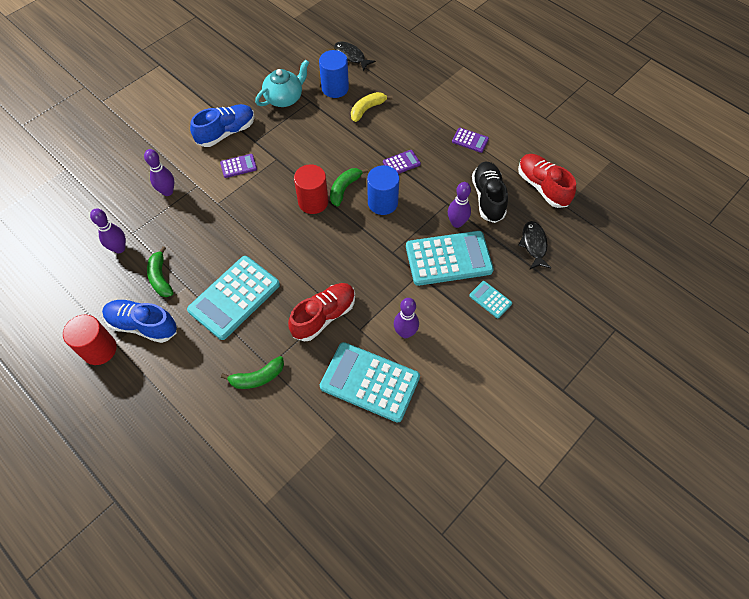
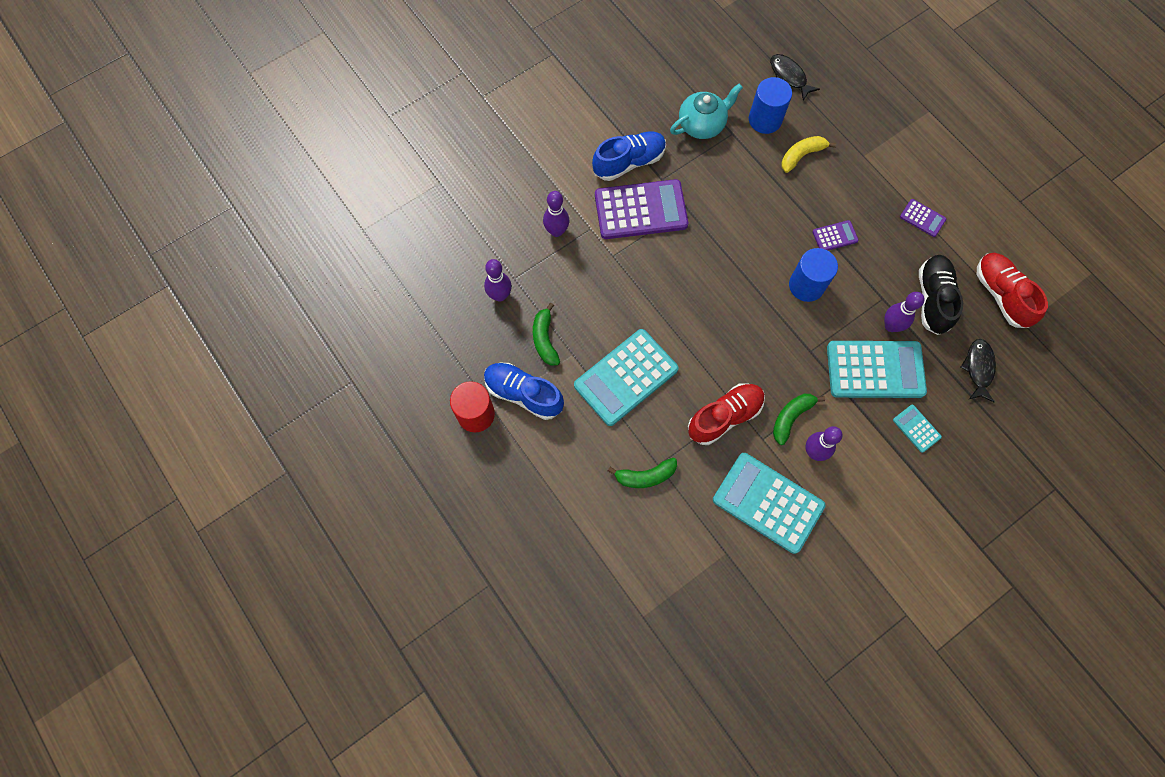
camera: 10 degrees right, 10 degrees up
(238, 166) = (640, 210): purple calculator -> purple calculator, size x2.19
(313, 202) = (724, 271): red cylinder -> none
(344, 189) = (763, 260): green banana -> green banana (791, 417)

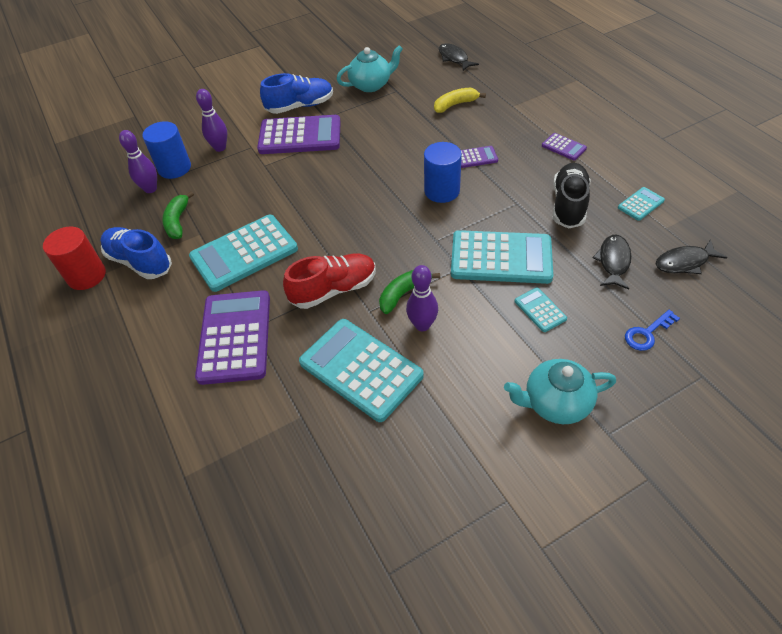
camera: 10 degrees right, 20 degrees down
(645, 476) = (235, 337): green banana -> purple calculator
(765, 119) = (427, 83): blue cylinder -> blue cylinder (174, 168)
(891, 326) = (522, 224): purple bowling pin -> none
(937, 524) = (555, 403): none -> turquoise teapot
(1001, 295) = (640, 204): red shoe -> turquoise calculator
(1010, 448) = (647, 333): none -> blue key
(1041, 366) = (684, 262): none -> black fish

